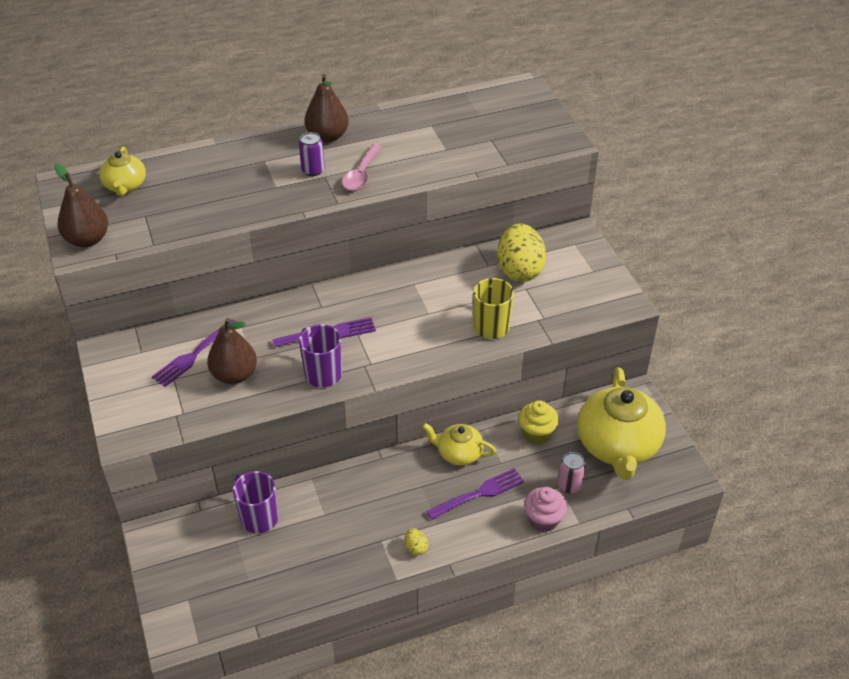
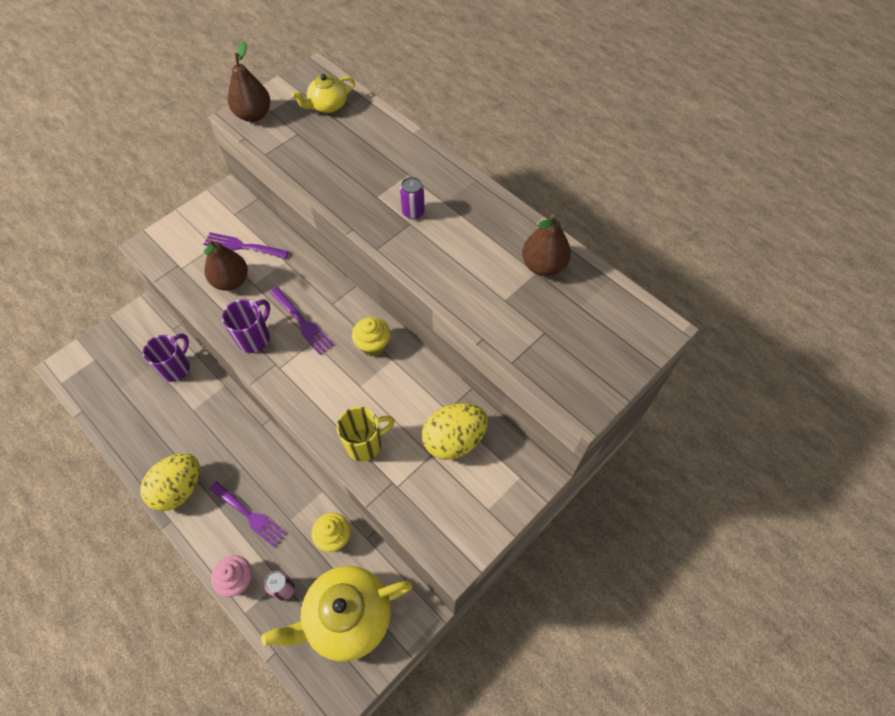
camera: 65 degrees right, 15 degrees up
(327, 136) = (468, 201): brown pear -> brown pear (543, 266)
(361, 174) = (426, 249): pink spoon -> none
(390, 291) = (373, 345): none -> yellow cupcake
(416, 548) = (179, 489): yellow egg -> yellow egg, size x2.49
(458, 453) = (287, 481): yellow teapot -> none

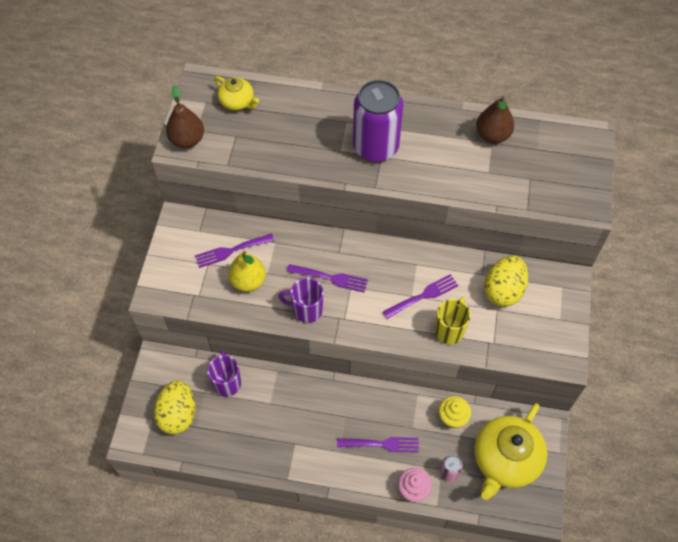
camera: 35 degrees left, 0 degrees up
(179, 489) = (314, 462): yellow egg -> yellow egg (178, 414)
(231, 281) = (248, 281): brown pear -> yellow pear
(254, 338) = (306, 310): purple mug -> purple mug turned 75 degrees counterclockwise
(327, 106) = (237, 102): yellow teapot -> yellow teapot turned 75 degrees counterclockwise
(371, 394) = (423, 296): none -> purple fork
(373, 345) = (395, 262): yellow cupcake -> none
(413, 212) = (375, 147): purple can -> purple can, size x2.40

